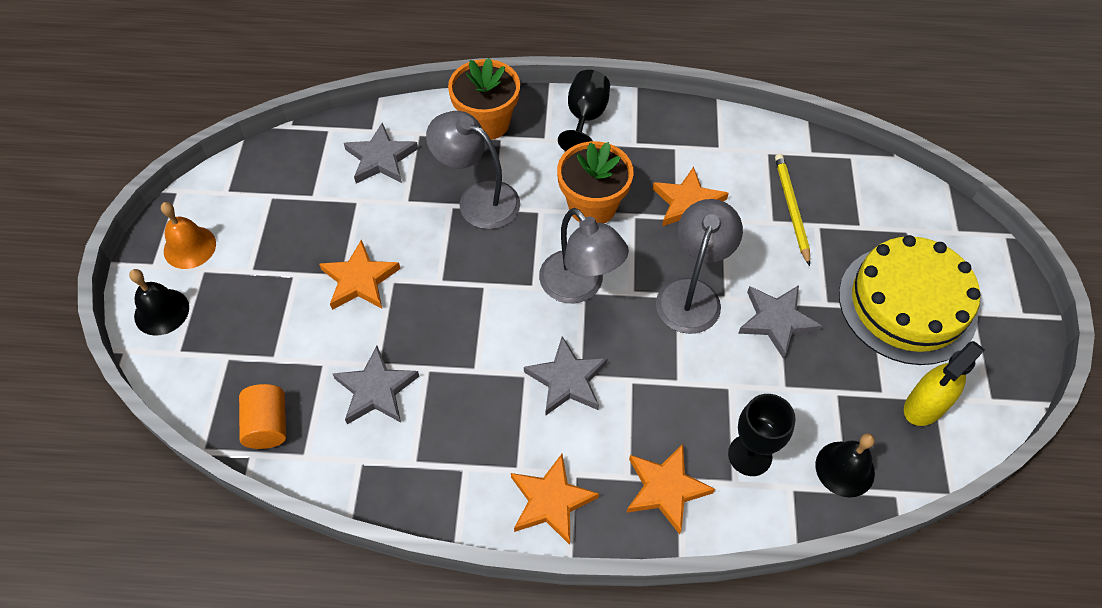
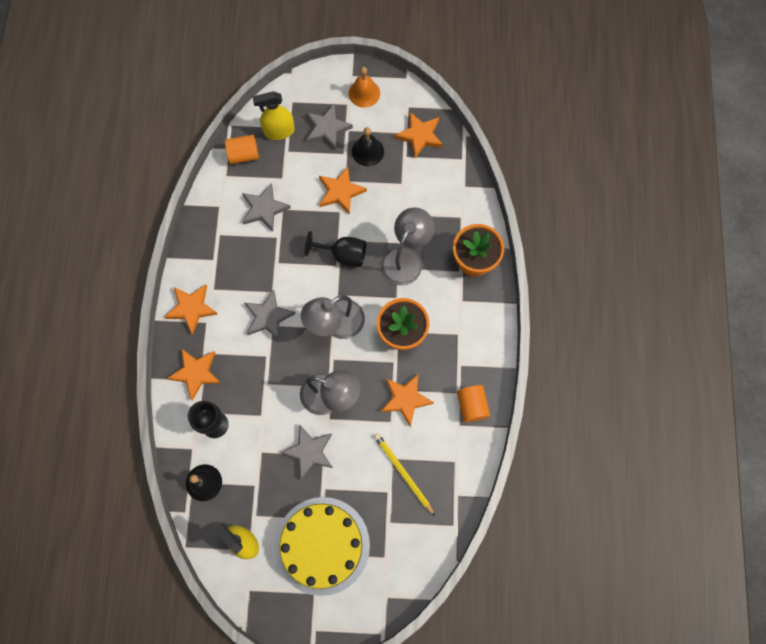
camera: 90 degrees right, 15 degrees up
(161, 311) = (318, 87): black bell -> black bell (368, 151)
(233, 370) = (279, 131): none -> yellow spray bottle
(281, 178) = (419, 136): none -> orange star
(381, 158) = (438, 194): grey star -> grey star (327, 129)
(585, 117) = (482, 329): black goblet -> black goblet (343, 255)
(691, 133) = (472, 406): none -> orange cylinder
(791, 208) = (403, 473): yellow pencil -> yellow pencil turned 120 degrees counterclockwise

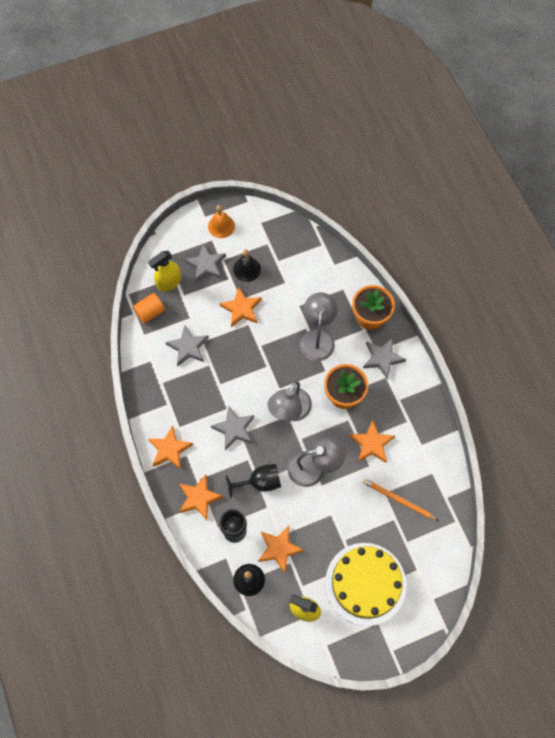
camera: 25 degrees left, 5 degrees down
(309, 452) = (319, 517): grey star -> grey star (382, 358)
(343, 255) = (268, 356): black goblet -> black goblet (260, 482)
(403, 473) = (398, 500): yellow pencil -> orange pencil
(419, 136) = (281, 241): orange star -> orange star (279, 549)
(472, 406) = (423, 426): orange cylinder -> none

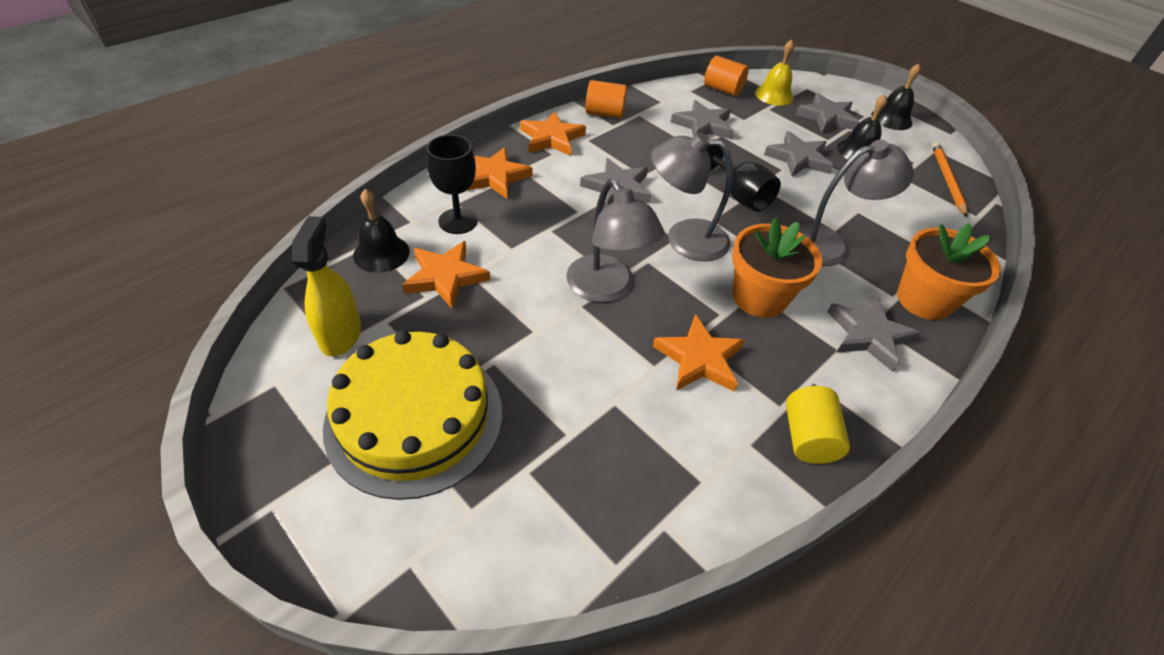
camera: 65 degrees right, 20 degrees down
(152, 404) = (605, 113): none -> orange cylinder
(169, 282) = (774, 95): yellow spray bottle -> yellow bell
(221, 226) = (891, 119): orange bell -> black bell
(241, 309) = (798, 158): orange star -> grey star
(260, 482) = (549, 231): black goblet -> black goblet (740, 196)
(398, 500) = (612, 431): orange pencil -> orange pencil (947, 180)
(425, 419) = (807, 437): none -> yellow cylinder

